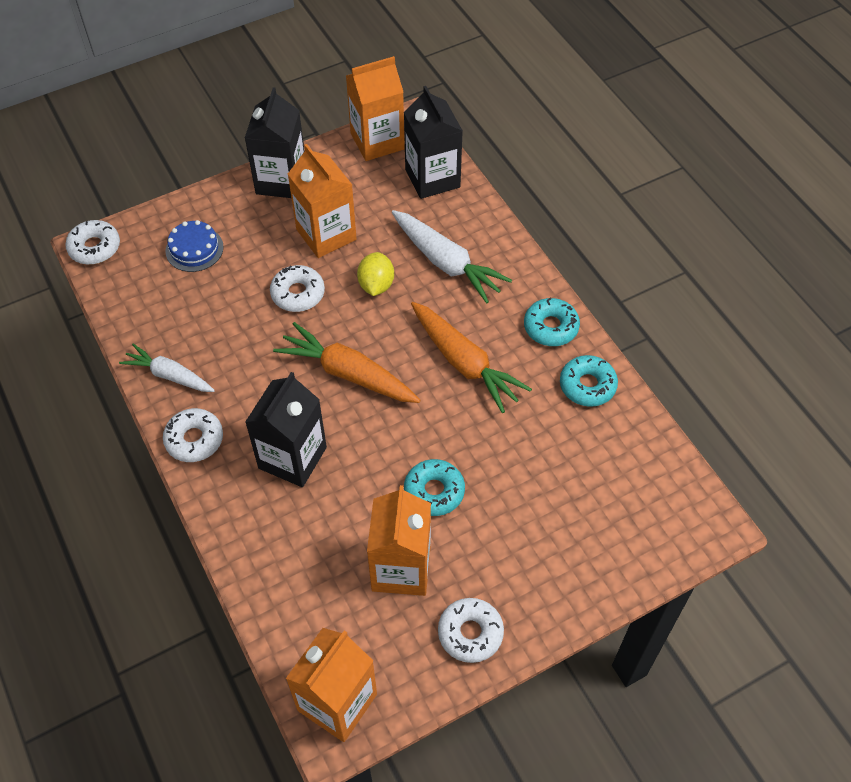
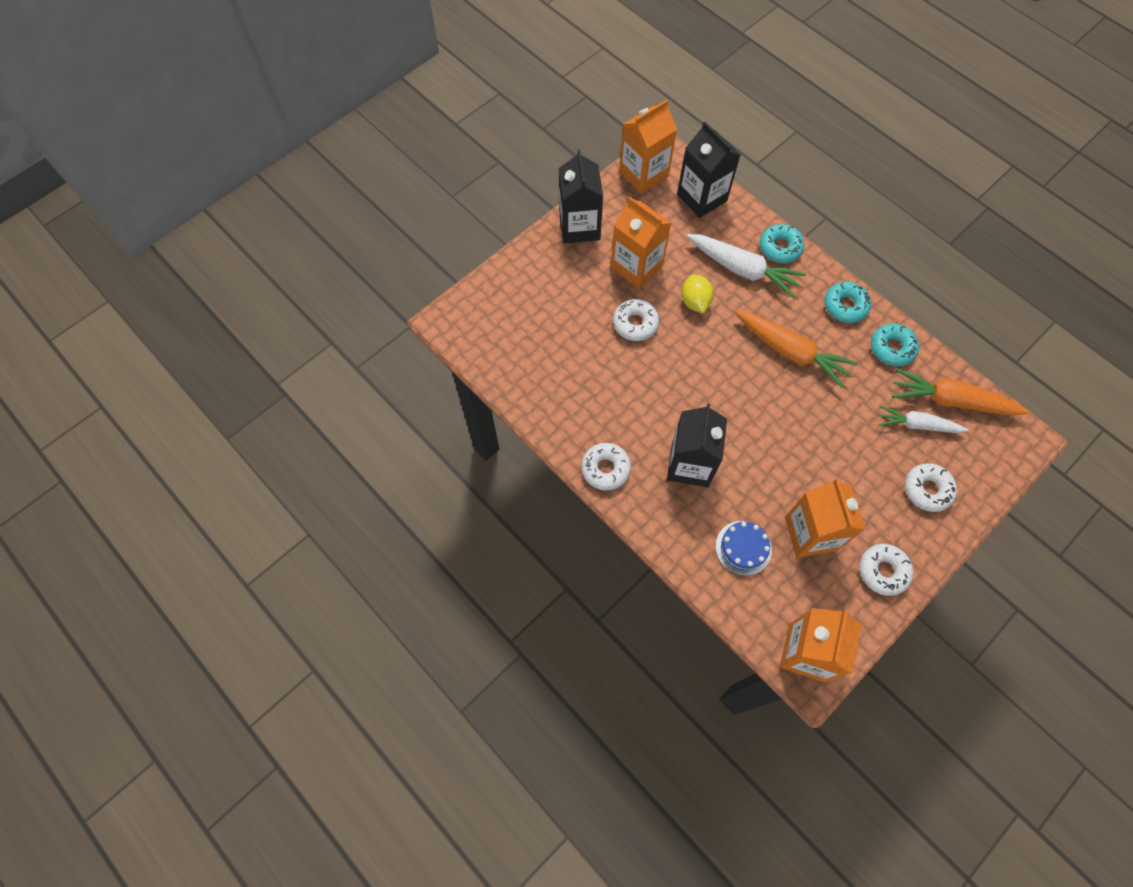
camera: 15 degrees left, 10 degrees up
(94, 247) = (449, 321): white donut -> white donut (927, 490)
(170, 375) = (562, 419): white carrot -> white carrot (917, 425)
(194, 249) = (533, 304): blue cake -> blue cake (743, 548)
(348, 374) = (704, 383): orange carrot -> orange carrot (951, 401)
(434, 491) = (810, 464): turquoise donut -> turquoise donut (780, 248)

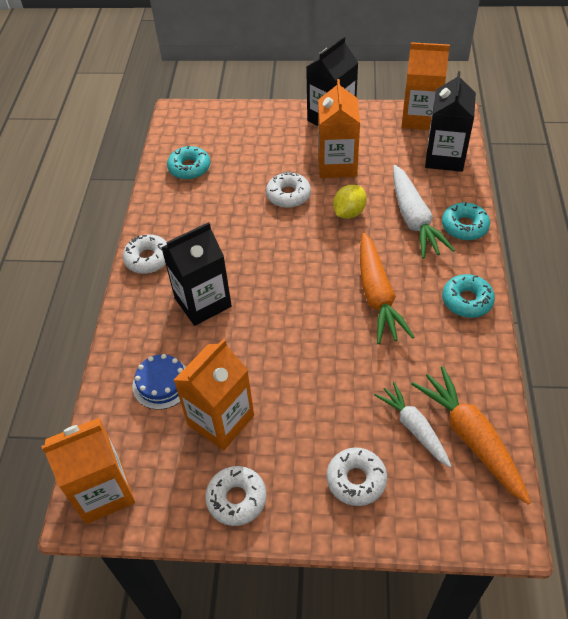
camera: 50 degrees right, 15 degrees down
(892, 348) = (468, 359): turquoise donut -> turquoise donut (189, 168)

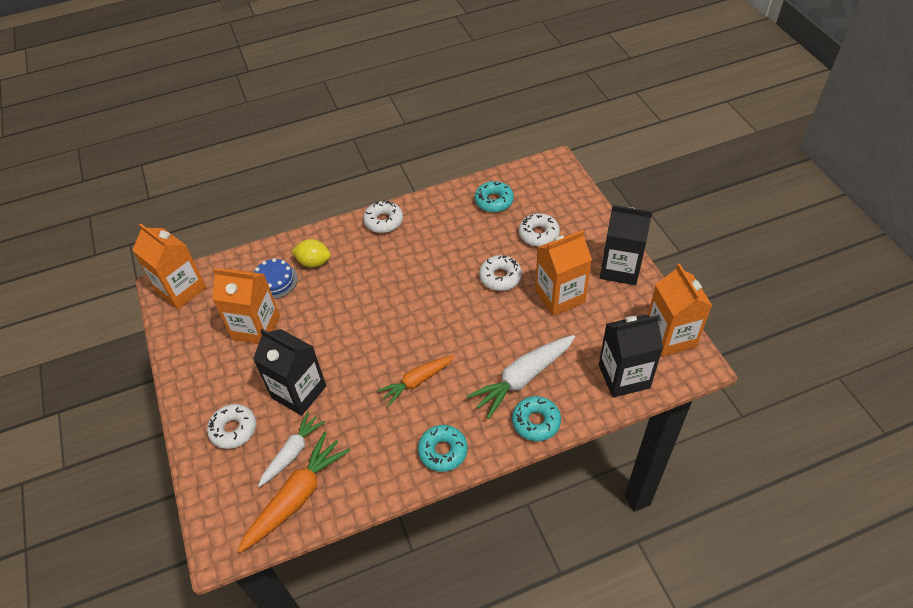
camera: 65 degrees right, 0 degrees up
(203, 302) = (357, 271): black carton -> black carton (299, 392)
(236, 499) = (197, 363): white donut -> white donut (538, 234)
(349, 213) = (503, 327): yellow lemon -> yellow lemon (314, 262)
(377, 295) = (417, 381): orange carrot -> orange carrot, size x0.65

